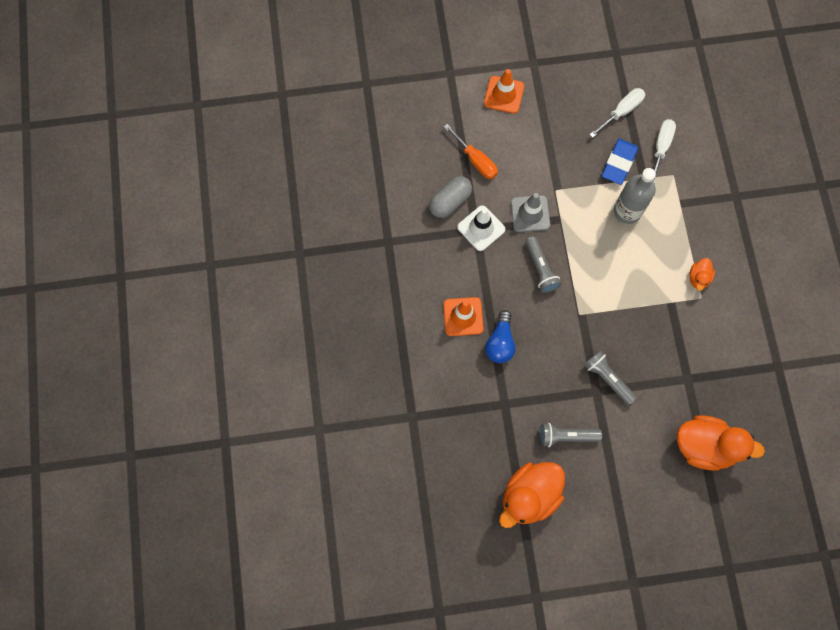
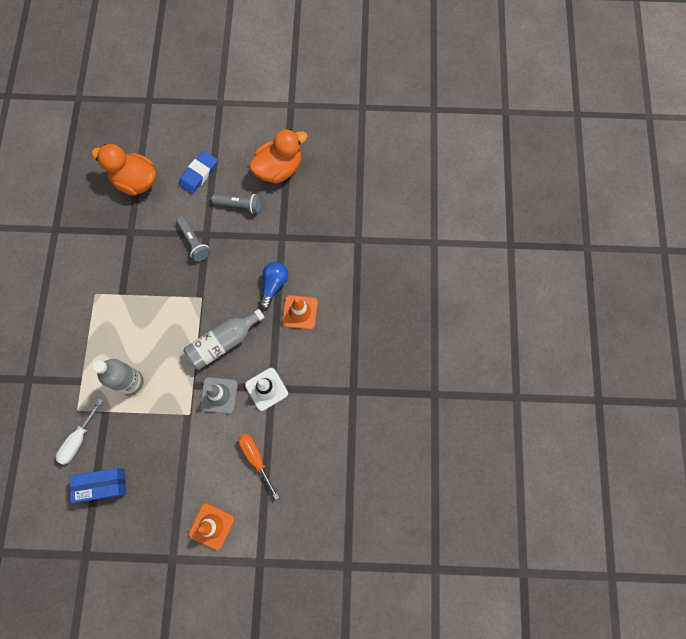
camera: 170 degrees left, 0 degrees up
(450, 201) = (289, 420): grey capsule -> none
(540, 269) = (223, 342): grey flashlight -> grey bottle
(619, 163) = (123, 431): blue eraser -> blue eraser (198, 174)
(621, 112) = (102, 485): white screwdriver -> blue box
(698, 278) = (90, 311): orange duck -> none

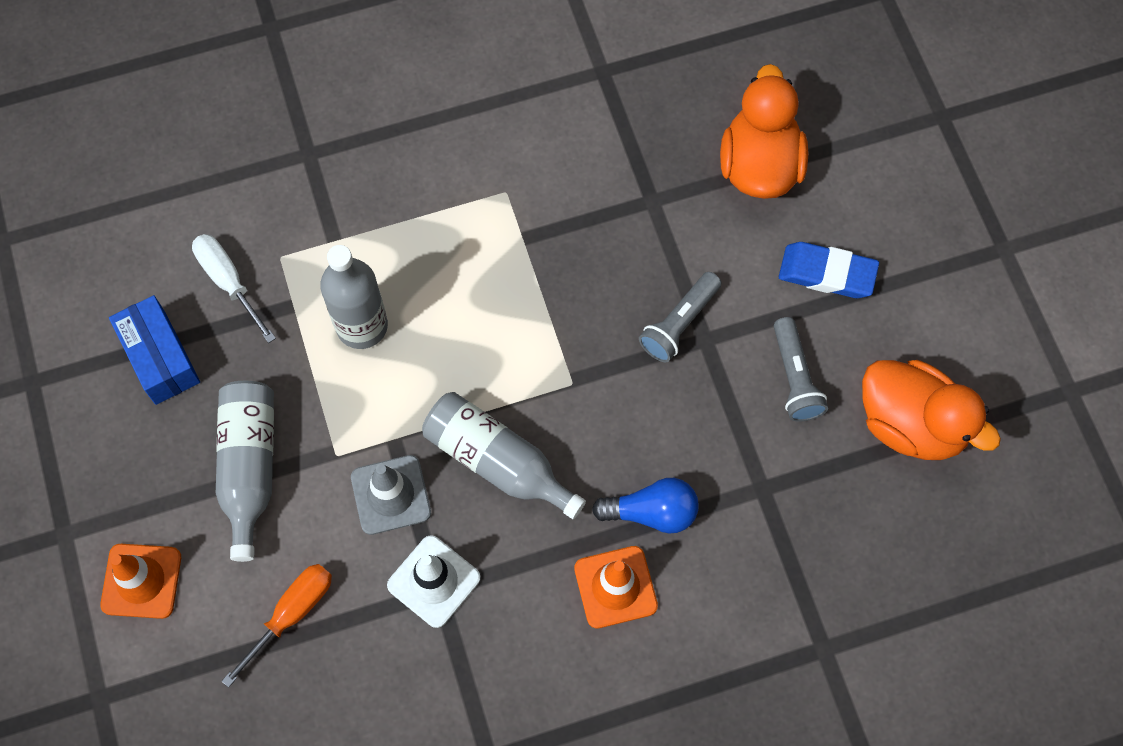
camera: 70 degrees right, 5 degrees down
(78, 439) = (229, 282): white screwdriver -> white screwdriver turned 45 degrees clockwise
(178, 457) = (250, 467): none -> grey bottle

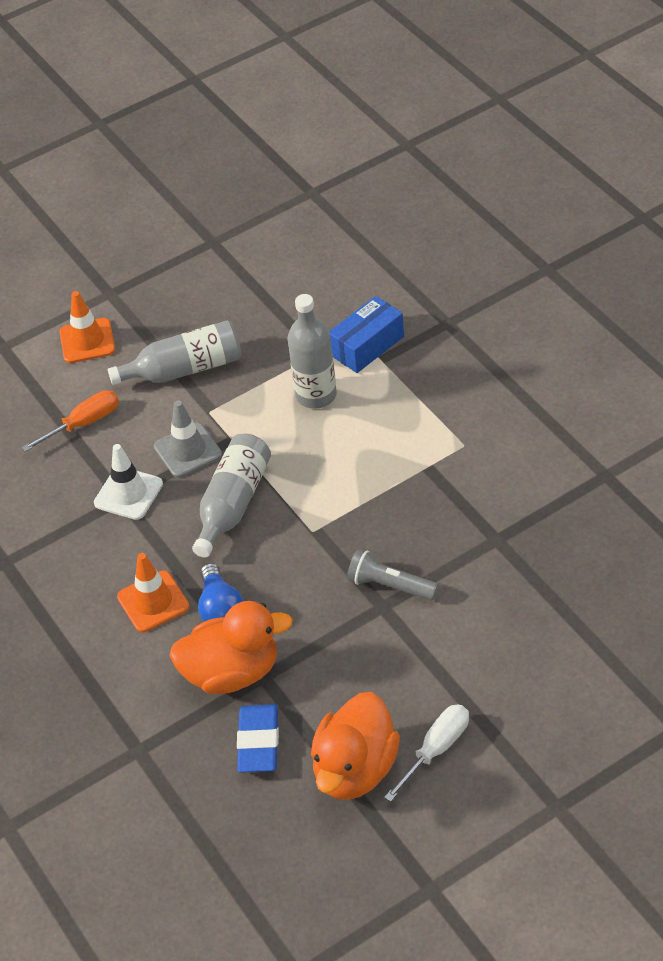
camera: 80 degrees right, 20 degrees down
(160, 358) = (252, 297): blue box -> blue box (367, 346)
(229, 282) = (323, 314): white screwdriver -> white screwdriver (436, 750)
(291, 615) = (83, 424): orange screwdriver -> orange screwdriver turned 60 degrees counterclockwise
(759, 165) = (562, 603): orange duck -> orange duck (232, 672)
(795, 378) = (369, 676): grey flashlight -> none
(827, 273) = (477, 676): blue eraser -> blue eraser (258, 742)

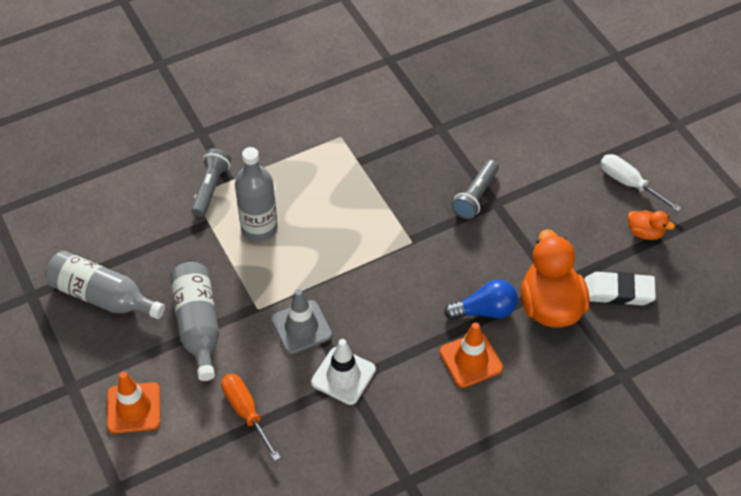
camera: 90 degrees left, 5 degrees up
(233, 504) = (371, 296): grey bottle -> grey bottle (103, 296)
(258, 742) = (618, 292): blue eraser -> white eraser
(355, 769) = (645, 232): orange duck -> orange duck, size x0.48
(367, 346) = (211, 188): blue box -> grey flashlight

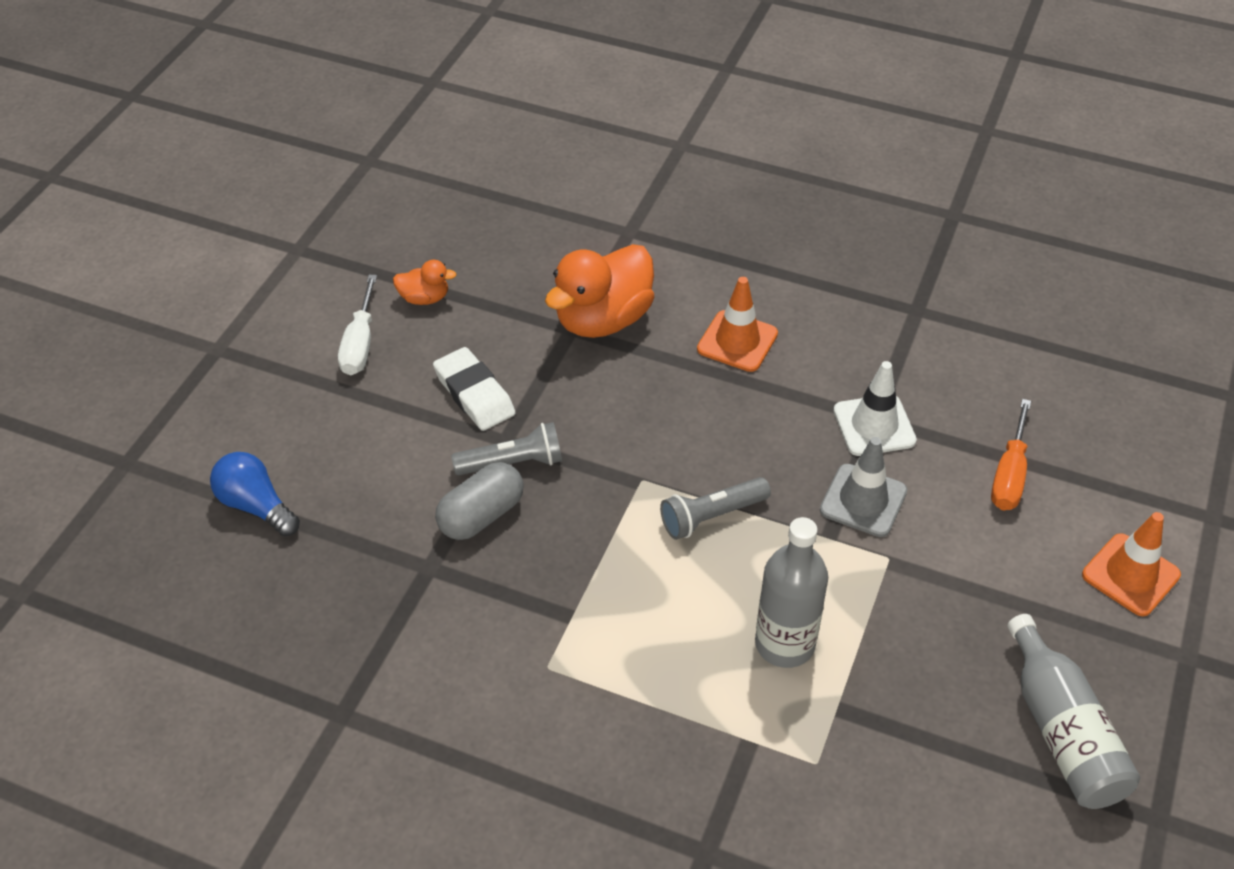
camera: 130 degrees left, 5 degrees down
(198, 325) = (975, 598): grey bottle -> none
(211, 188) = (784, 752): grey flashlight -> grey flashlight (711, 516)
(453, 164) = (481, 515): none -> grey capsule
(484, 311) = (666, 365): blue light bulb -> blue light bulb (256, 506)
(618, 292) = (529, 280): white eraser -> white eraser (474, 394)
(645, 232) = (424, 298): orange duck -> orange duck turned 105 degrees clockwise

